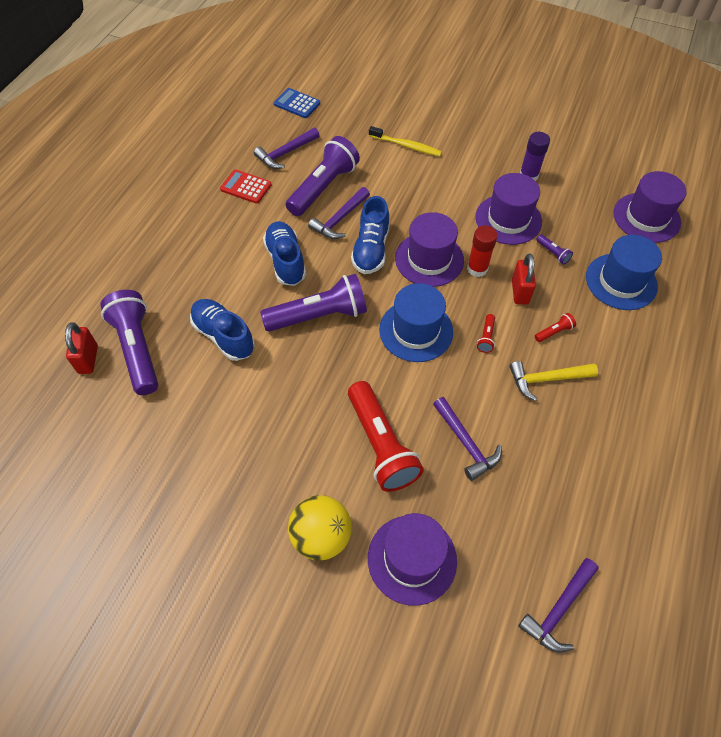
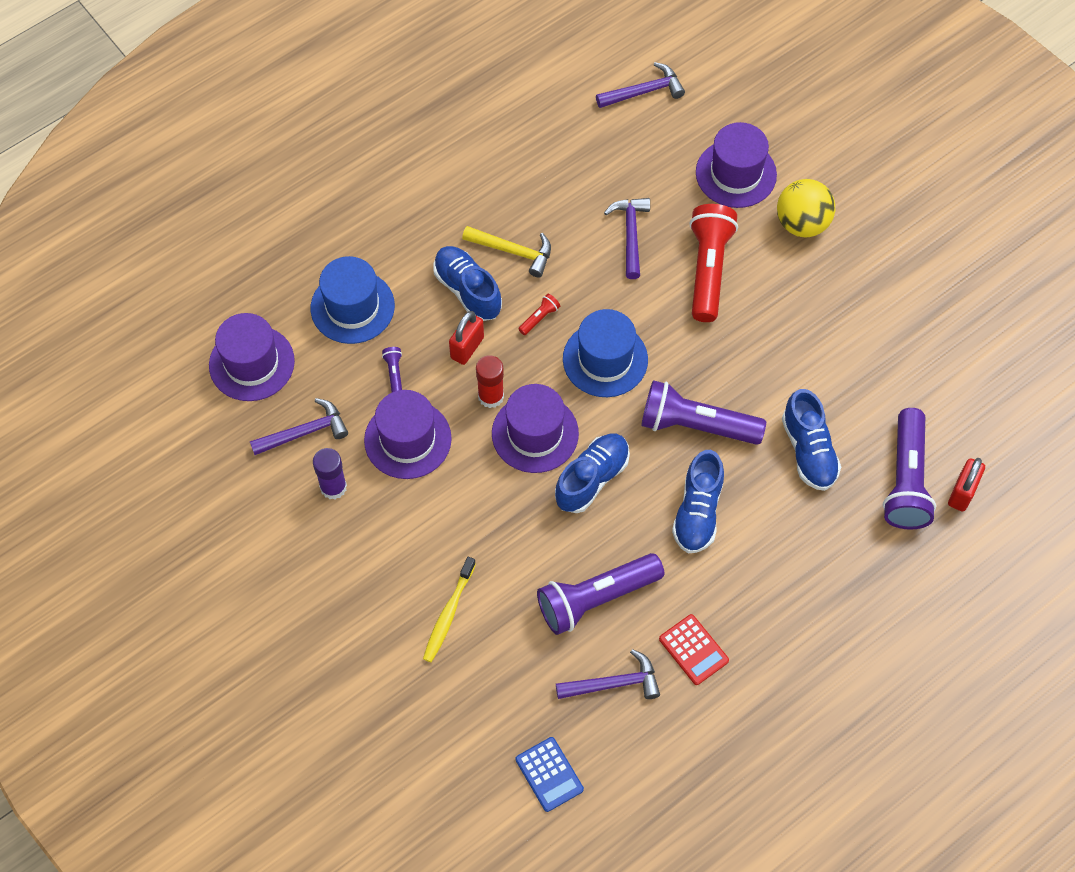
camera: 150 degrees left, 5 degrees up
(339, 219) = (603, 539): purple hammer -> purple hammer (305, 432)
(406, 146) = (448, 614): yellow toothbrush -> yellow toothbrush turned 120 degrees counterclockwise
(554, 332) = (468, 290): red flashlight -> blue shoe

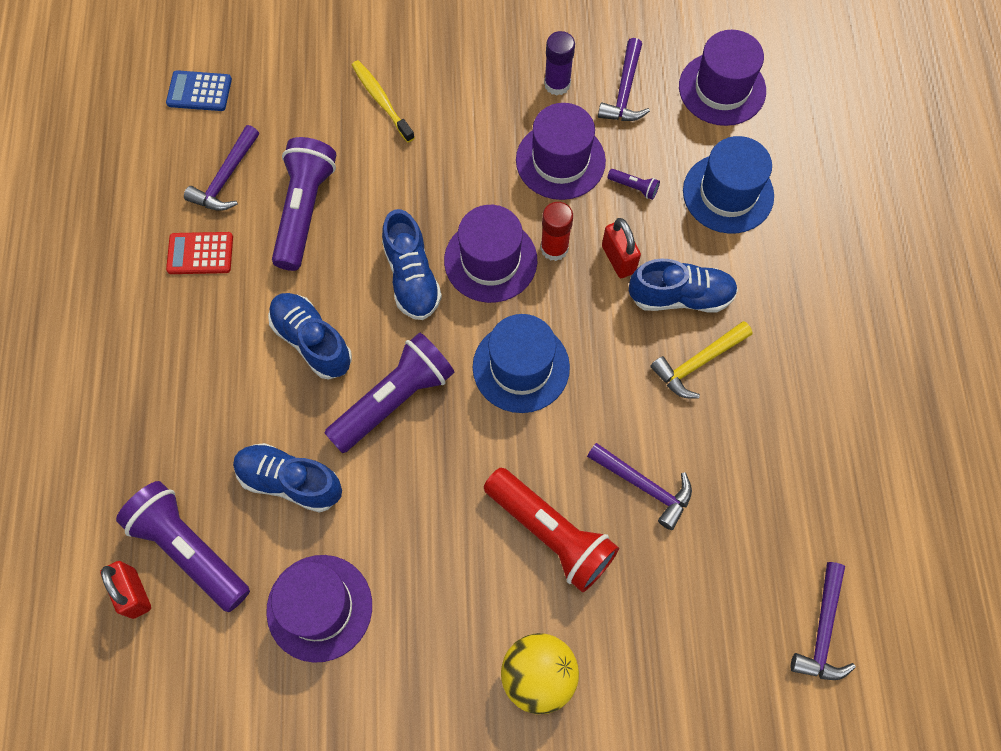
camera: 125 degrees right, 5 degrees up
(539, 318) = (606, 339): red flashlight -> none
(736, 173) = (648, 652): purple hat -> purple hat (319, 608)

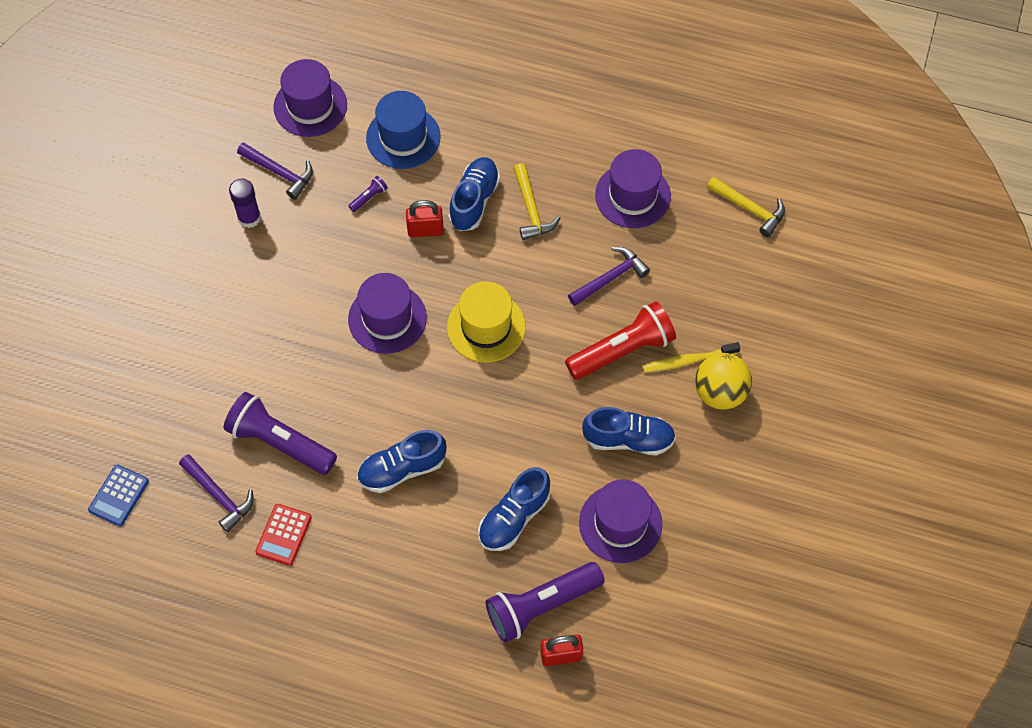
camera: 70 degrees left, 5 degrees down
(381, 101) = (200, 352): yellow toothbrush -> yellow toothbrush (688, 361)
(394, 400) = (477, 423): purple flashlight -> none
(412, 277) = (377, 379): blue shoe -> blue shoe (628, 439)
(521, 367) = (486, 327): blue hat -> yellow hat
(554, 248) = (396, 270): red glue stick -> none
(560, 160) = (321, 240): purple hat -> purple hat (632, 195)
(822, 631) = (749, 209): purple hammer -> yellow hammer

